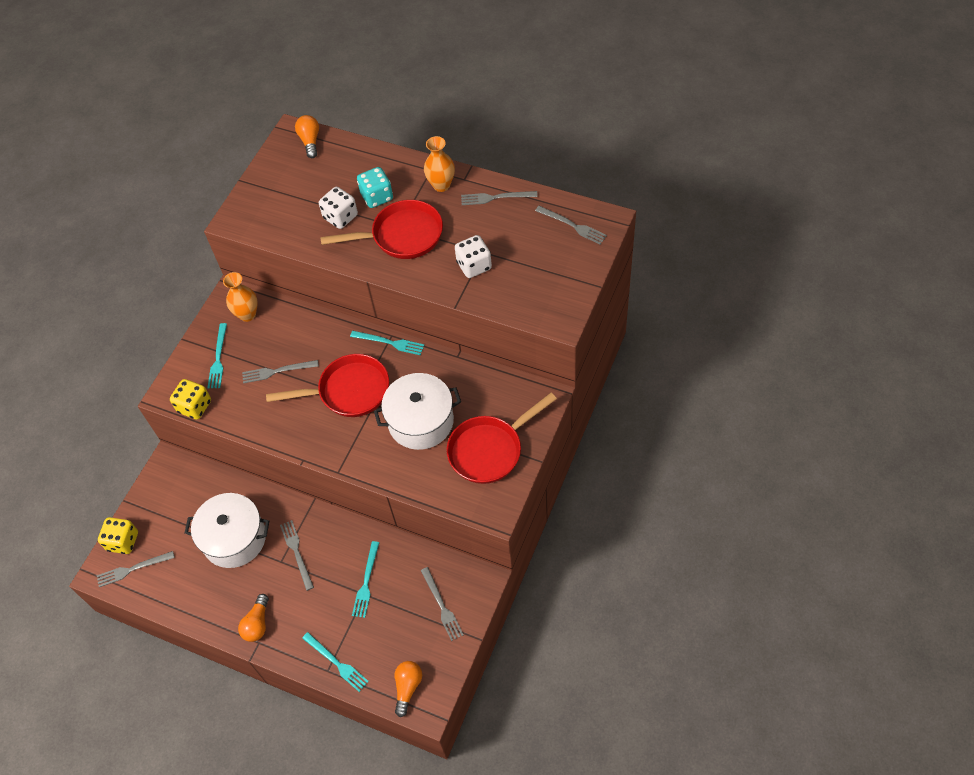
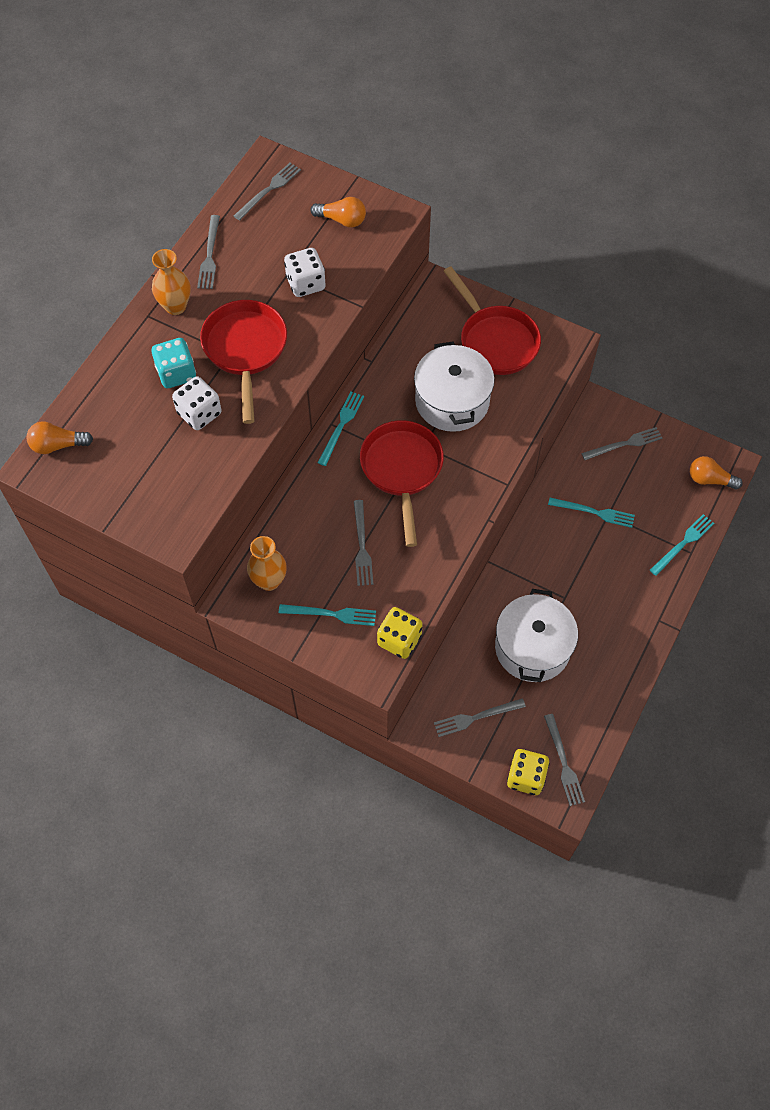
camera: 90 degrees left, 5 degrees up
(257, 624) = (637, 621): orange light bulb -> orange light bulb (342, 220)
(297, 552) = (555, 580): grey fork -> grey fork (476, 717)

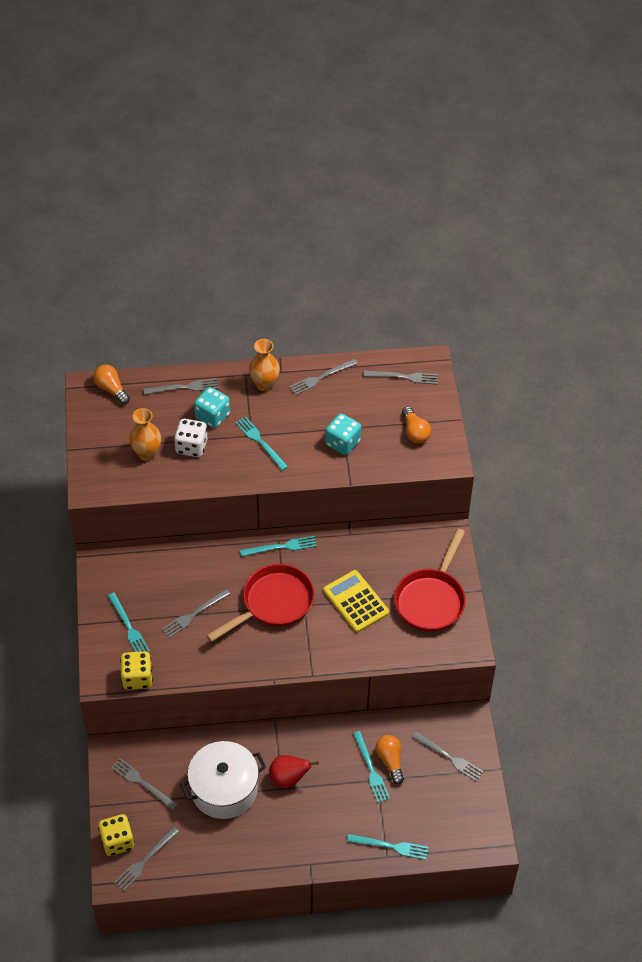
camera: 55 degrees right, 10 degrees down
(116, 377) = (184, 387): none -> grey fork
(245, 350) = (260, 442): red pan -> turquoise fork
(269, 581) = (128, 576): orange vase -> orange vase (147, 453)
(306, 283) = (342, 443): white dice -> turquoise dice
(452, 401) = (356, 602): white pot -> yellow calculator
(558, 585) = (288, 778): none -> red pear
(709, 479) = (465, 836): orange light bulb -> orange light bulb (390, 761)

